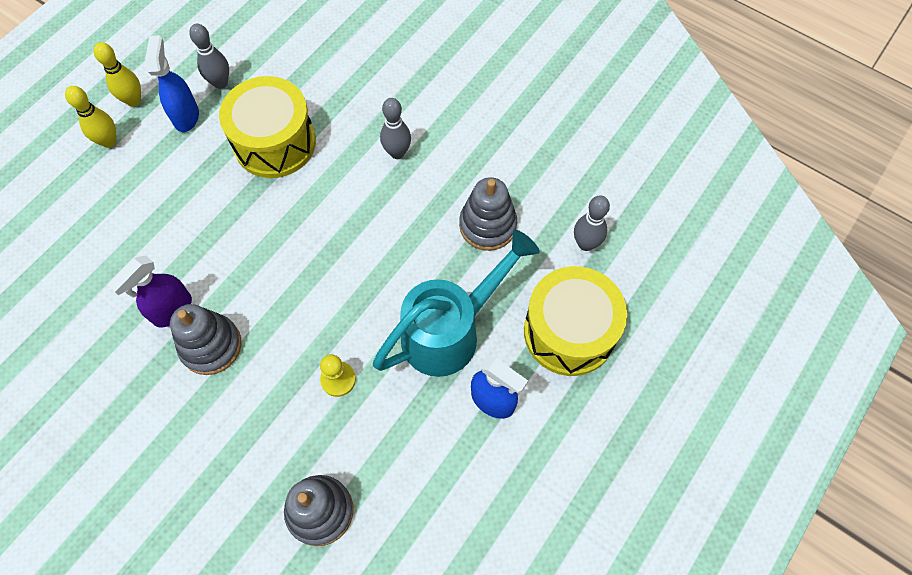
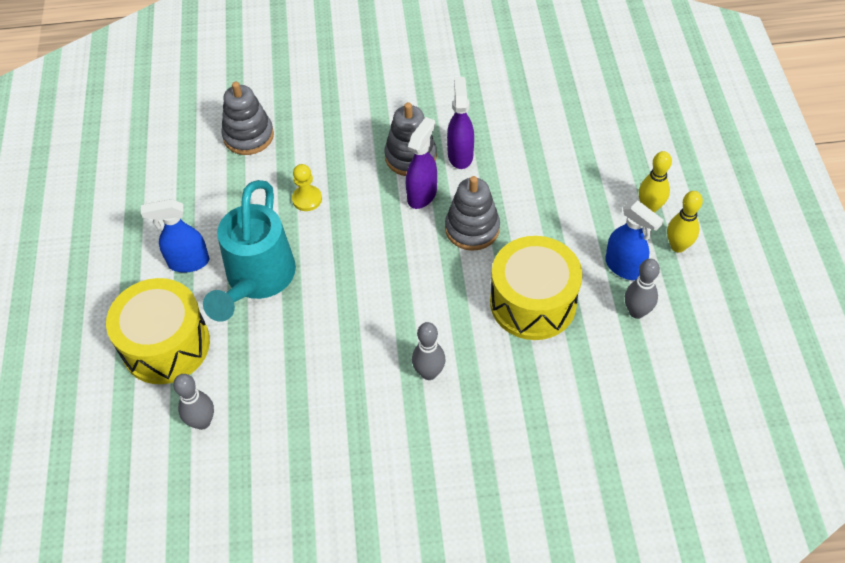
camera: 140 degrees right, 10 degrees down
(245, 298) = (422, 195): none -> purple spray bottle
(487, 225) = (297, 373): grey stacking toy -> grey stacking toy (472, 228)

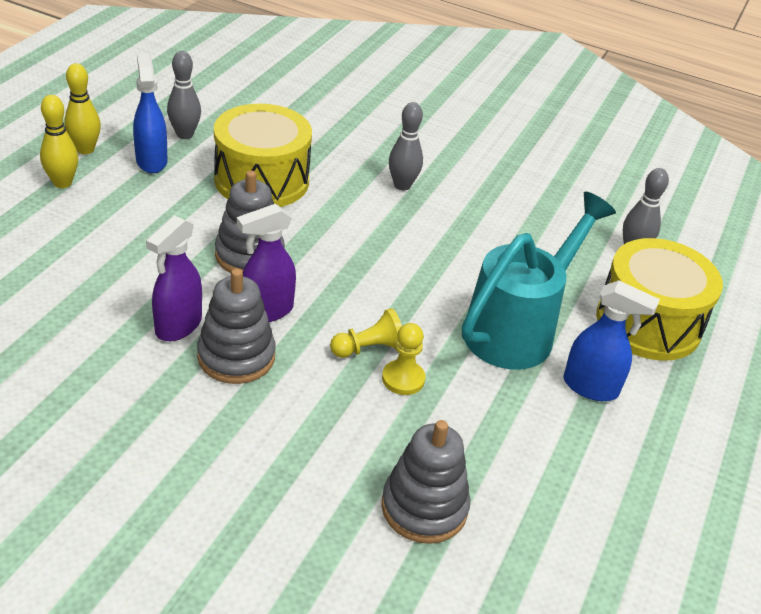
camera: 155 degrees left, 15 degrees down
(341, 207) = (369, 348): none -> yellow pawn

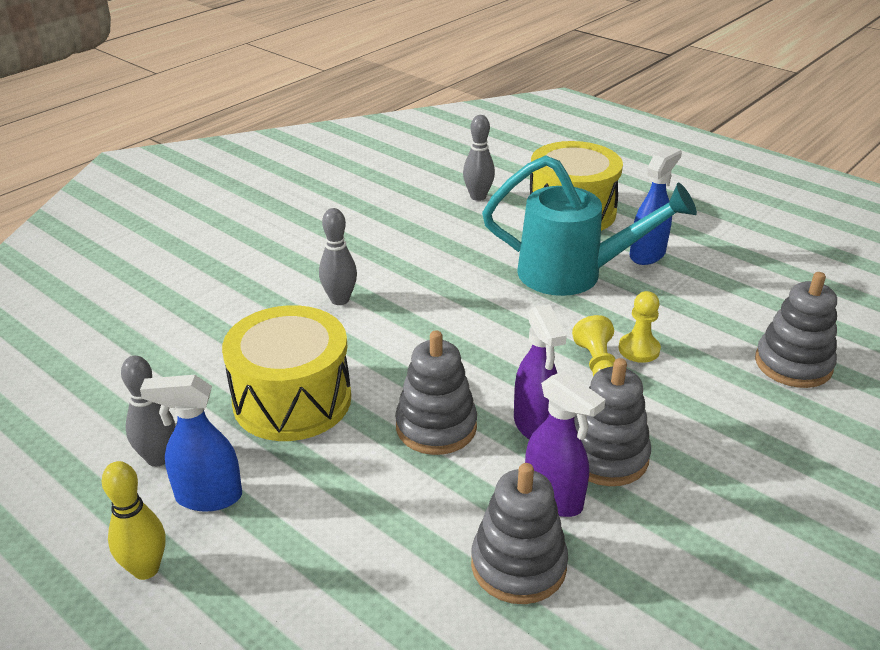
camera: 70 degrees left, 5 degrees down
(62, 183) = (224, 599): yellow bowling pin -> none
(103, 310) = (518, 565): none -> grey stacking toy
(518, 328) = (574, 274): turquoise watering can -> turquoise watering can turned 135 degrees clockwise

